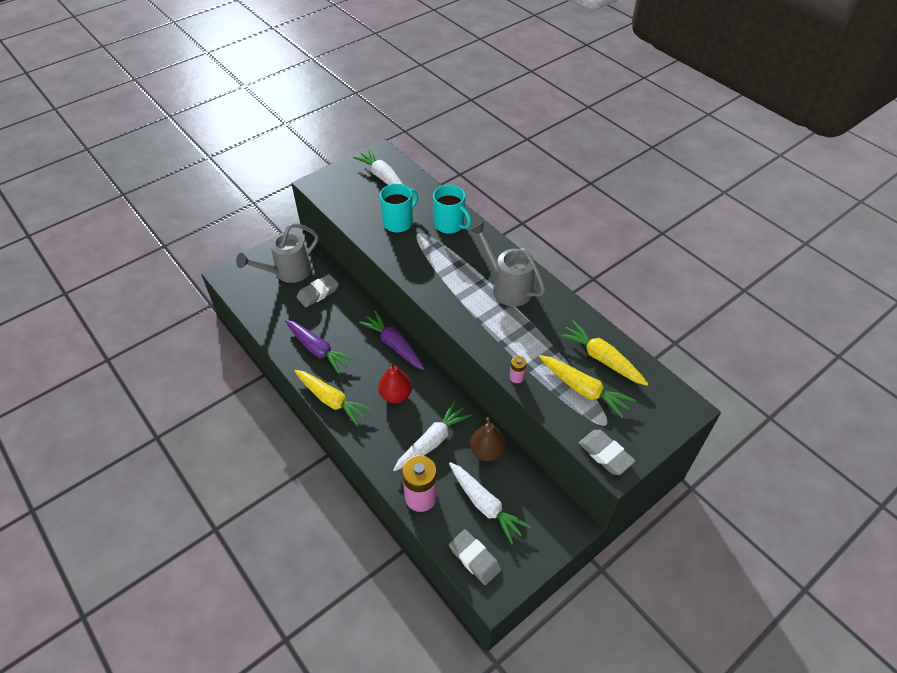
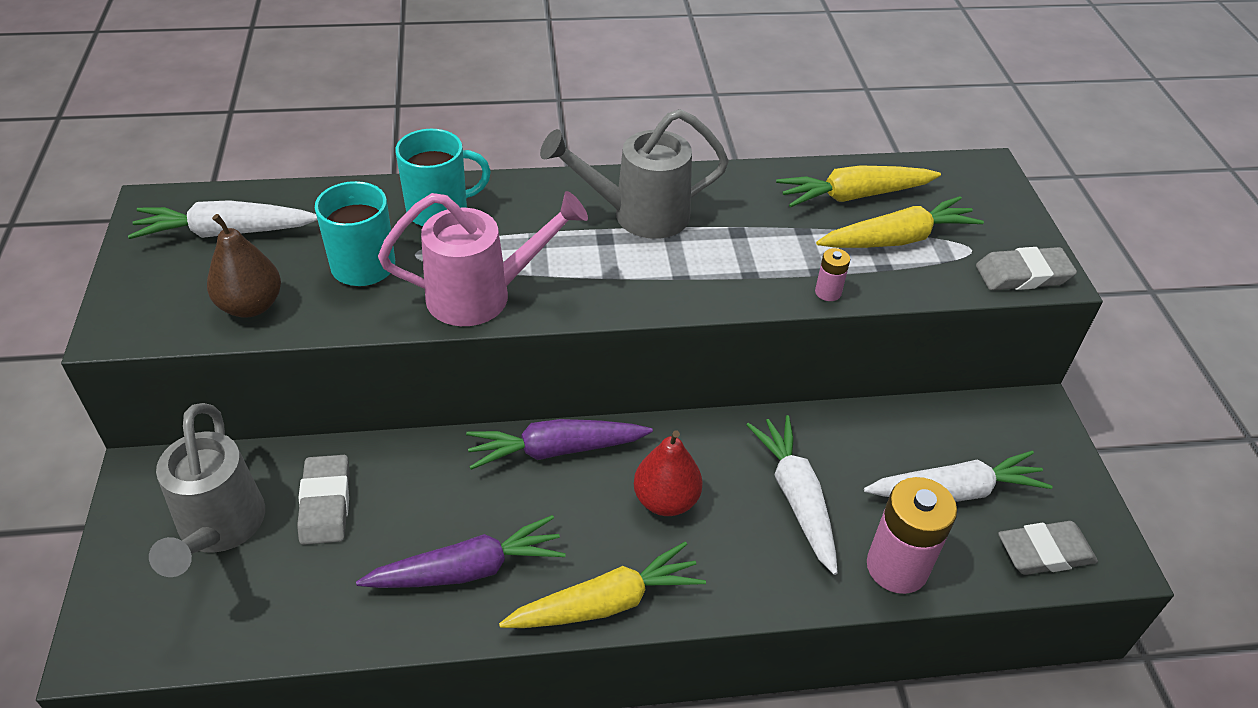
camera: 60 degrees left, 5 degrees down
(411, 264) = (482, 295): none -> pink watering can
(487, 451) = (858, 439): brown pear -> brown pear (251, 306)

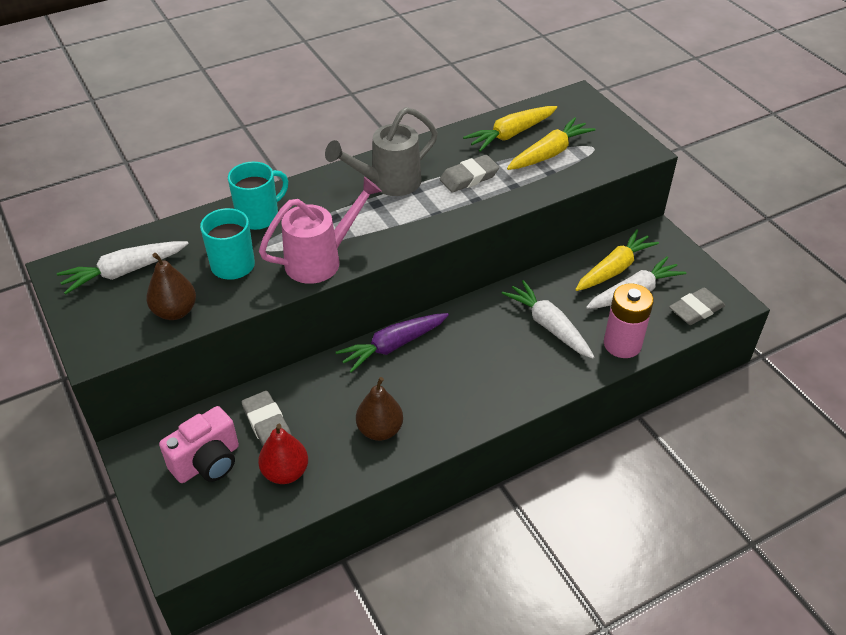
camera: 20 degrees left, 0 degrees up
(219, 529) = (207, 462): grey watering can -> pink camera
(468, 569) = (380, 430): purple carrot -> brown pear
(606, 603) = (472, 419): yellow carrot -> yellow carrot (614, 269)
(666, 500) = (475, 352): red pear -> red pear (285, 472)
(828, 292) = (526, 196): pink battery -> none
(1023, 274) = (628, 154): grey eraser -> grey eraser (469, 177)

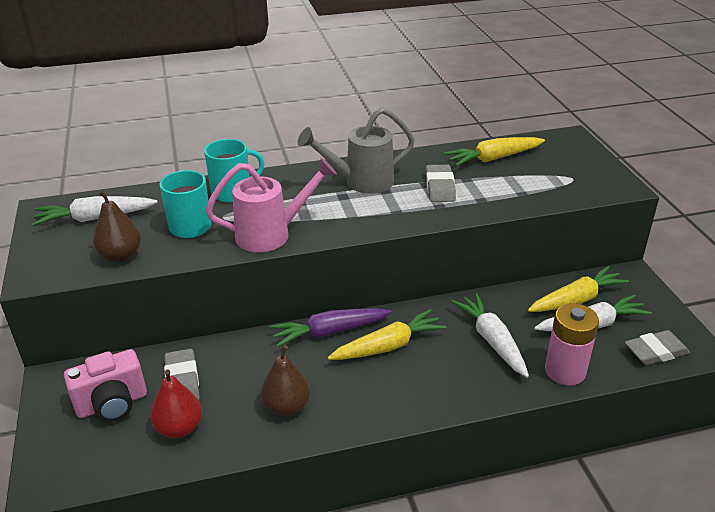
camera: 15 degrees right, 10 degrees down
(469, 177) = (440, 187): grey eraser -> grey eraser turned 75 degrees counterclockwise
(549, 153) = (526, 178): yellow carrot -> yellow carrot (388, 346)

